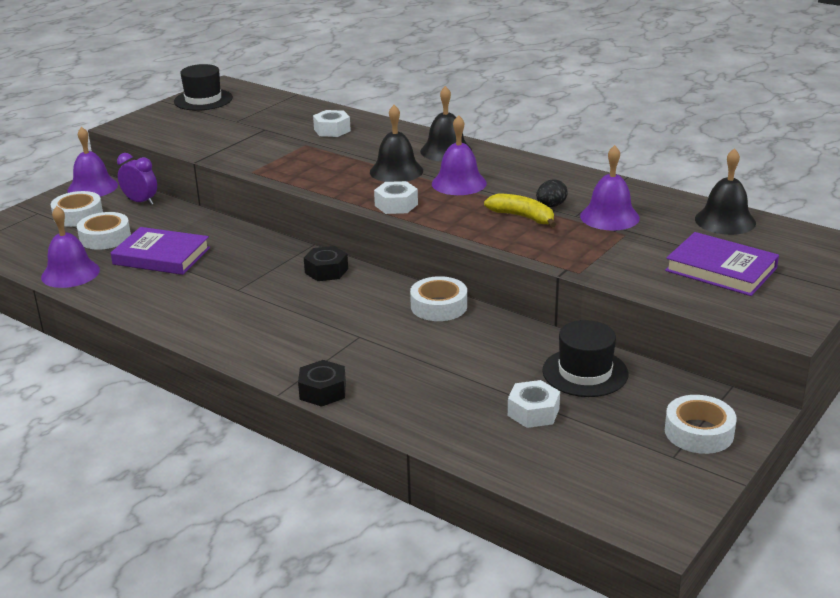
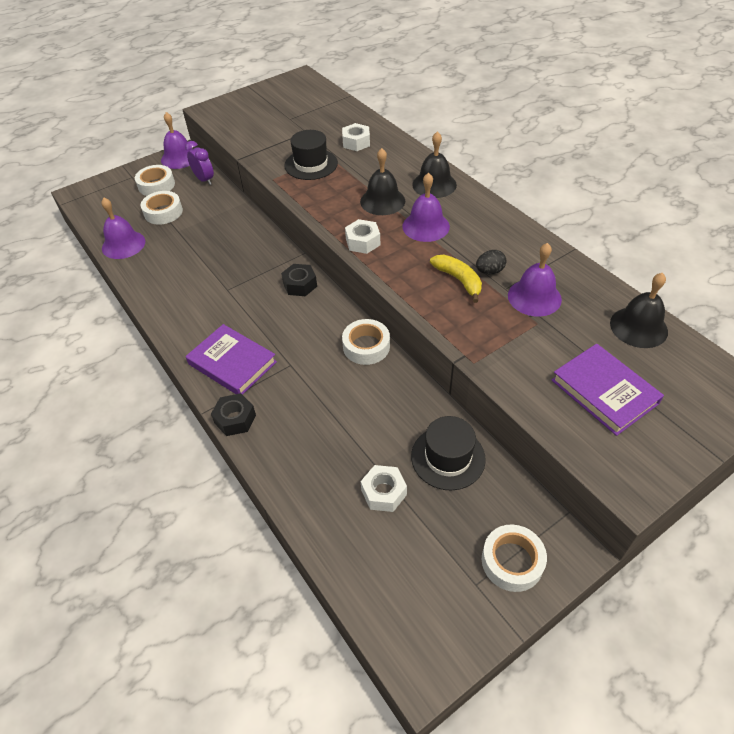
camera: 20 degrees right, 20 degrees up
(161, 256) = (191, 241): purple book -> purple book (232, 363)
(203, 100) = (278, 90): black hat -> black hat (311, 164)

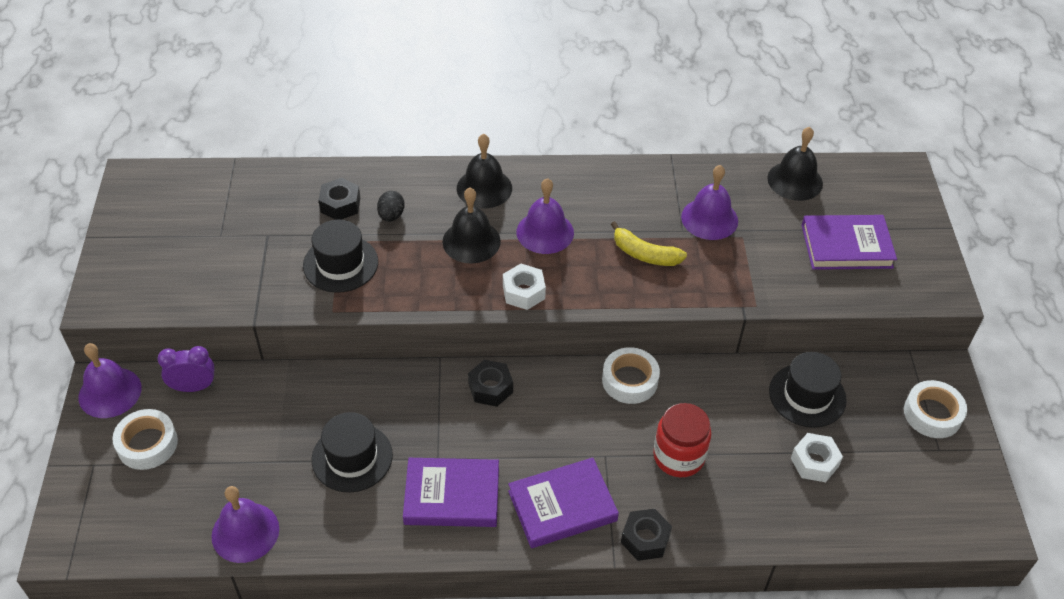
camera: 60 degrees left, 0 degrees up
(163, 212) = (219, 461): white tape -> none
(201, 256) = (352, 457): none -> black hat
(203, 309) = (452, 496): none -> purple book
(321, 404) = (678, 456): none -> red jar
(356, 142) = (340, 205): white nut -> black nut
(459, 280) = (644, 254): yellow banana -> yellow banana turned 150 degrees counterclockwise
(489, 271) = (651, 226): black egg -> black egg (391, 215)

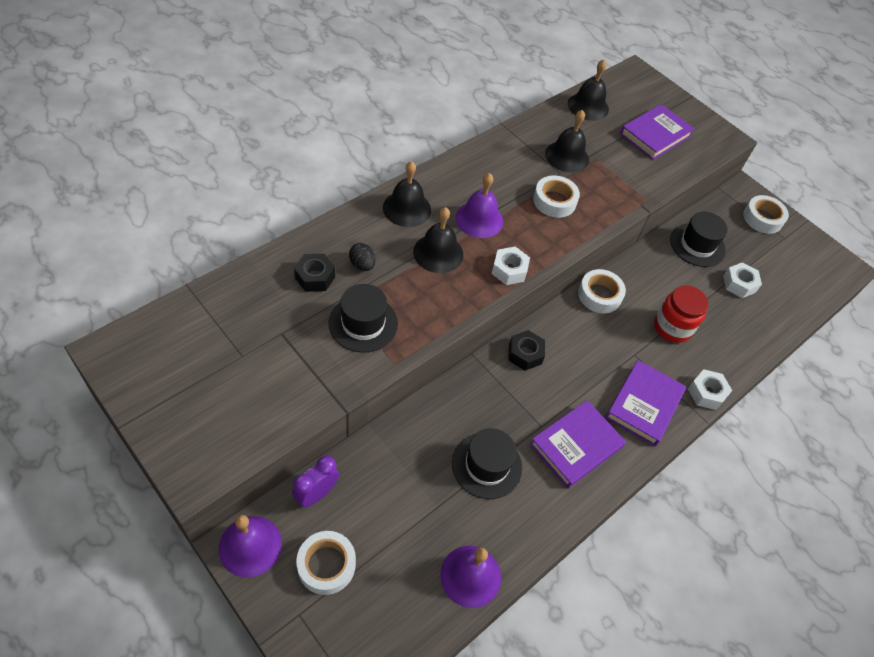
camera: 45 degrees left, 5 degrees up
(644, 254) = (554, 201): yellow banana -> white tape
(645, 539) = (706, 393): black nut -> white nut
(709, 218) = (567, 156): purple bell -> black bell

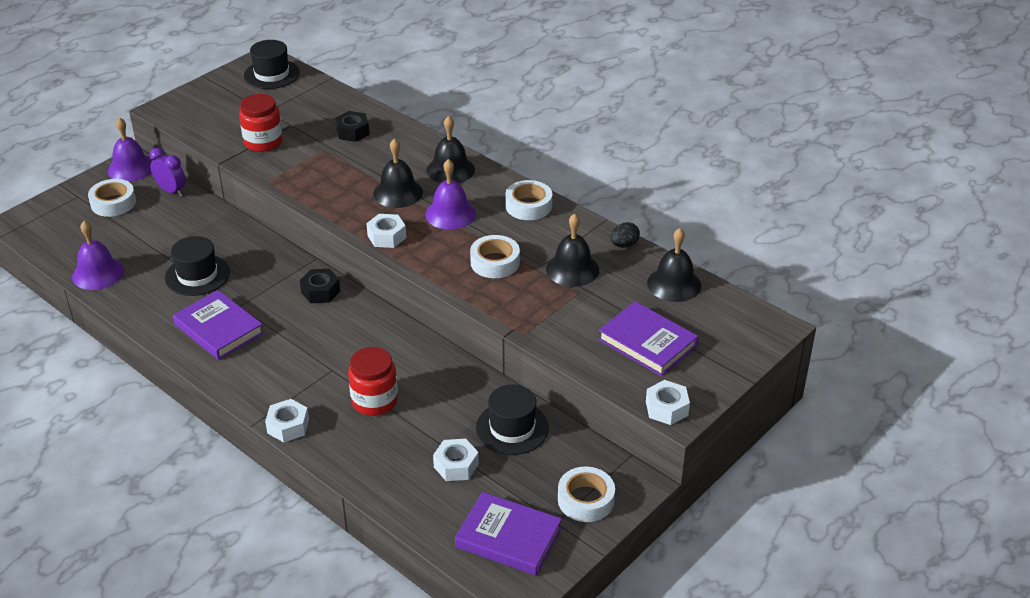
camera: 90 degrees right, 15 degrees down
(312, 363) = (263, 142): none -> red jar
(362, 265) = (372, 153): black egg -> black egg (624, 245)
(363, 323) = (307, 161): black hat -> black hat (271, 74)
(599, 295) = (408, 342): white tape -> white tape (528, 206)
(644, 405) = (268, 376): purple book -> purple book (508, 538)
(723, 141) = (666, 408): none -> white nut

